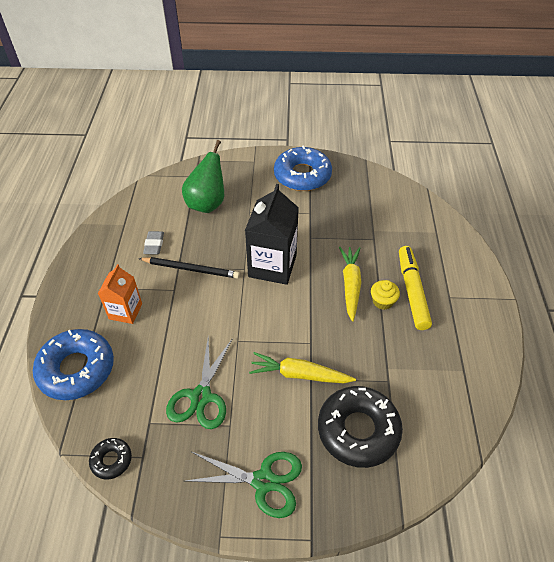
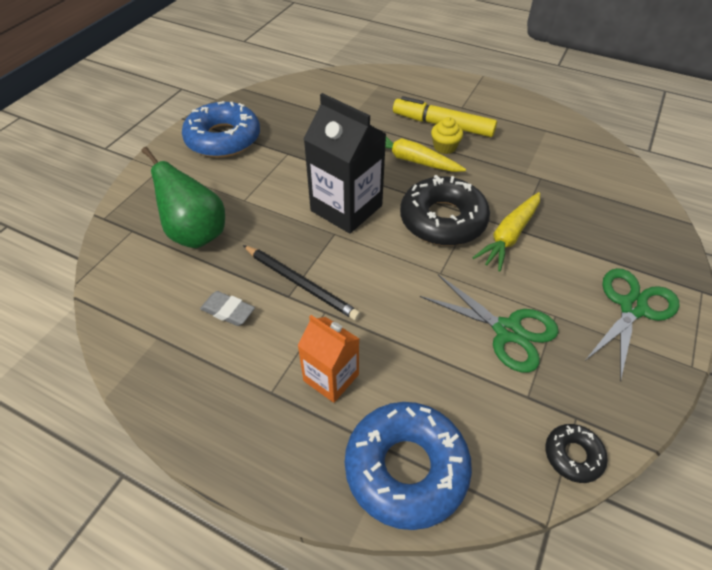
camera: 65 degrees left, 0 degrees up
(191, 269) = (301, 284): black pencil -> black pencil turned 90 degrees clockwise
(358, 430) = (589, 217): black donut -> black donut (443, 220)

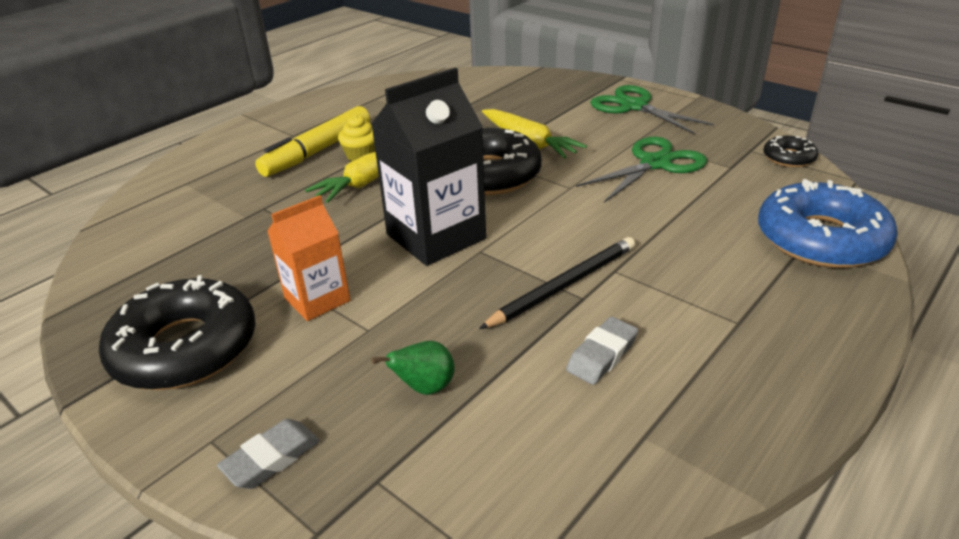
camera: 75 degrees left, 15 degrees down
(147, 191) = (271, 458): none -> grey eraser
(196, 234) = (424, 387): green pear -> green pear, size x0.49
(223, 138) = (185, 348): blue donut -> black donut
(331, 377) = (715, 274): orange carton -> orange carton (317, 299)

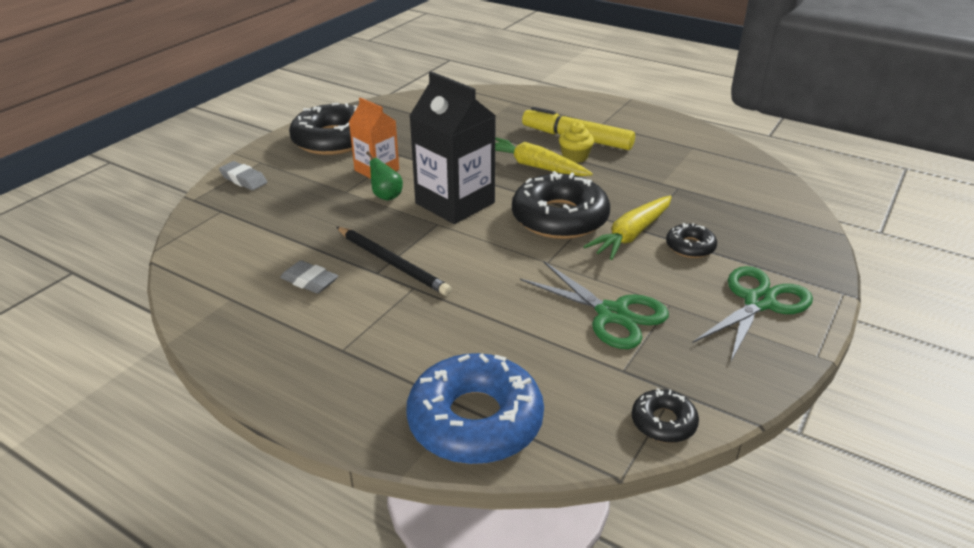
camera: 80 degrees right, 0 degrees up
(424, 387) = (288, 216): green pear -> green pear (386, 196)
(552, 120) = (690, 247): none -> black donut

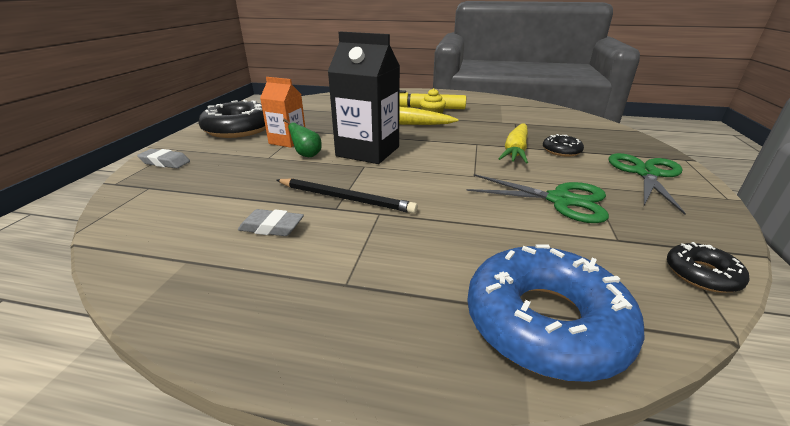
camera: 20 degrees left, 5 degrees down
(559, 218) = (455, 148): black donut -> none

